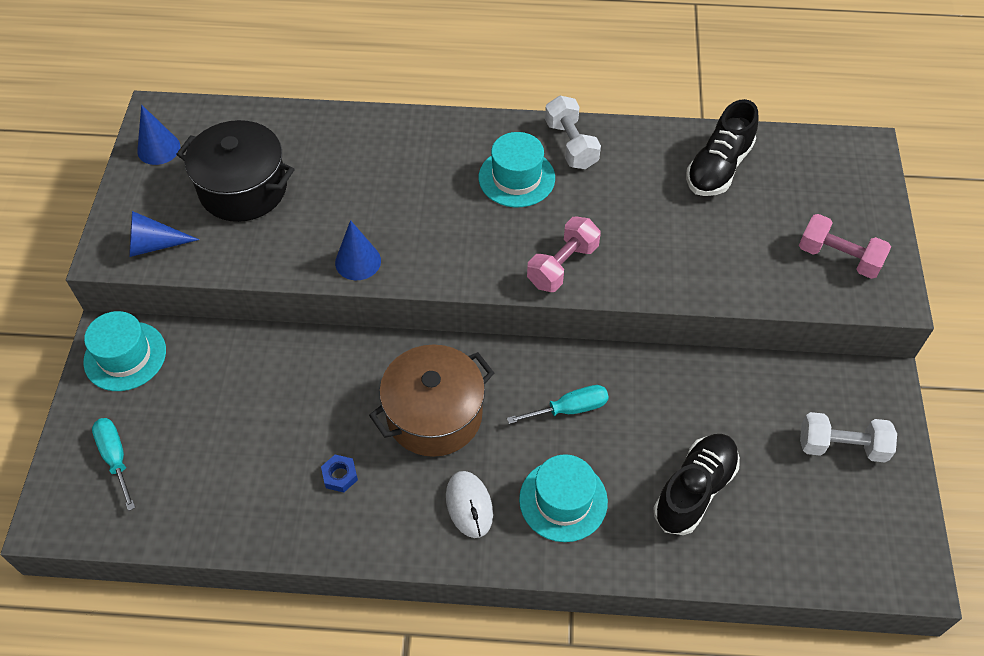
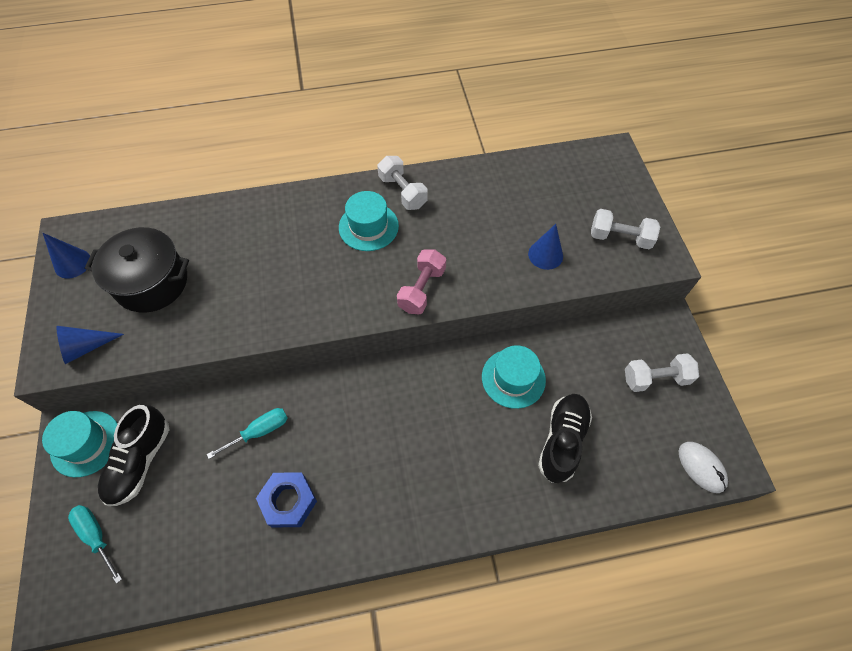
camera: 15 degrees left, 5 degrees up
(340, 475) = (288, 501): blue nut -> blue nut, size x1.87
(358, 261) = (260, 323): blue cone -> blue cone (545, 255)
(434, 415) = (351, 430): brown pot -> none
(469, 505) = (397, 499): white mouse -> white mouse (701, 467)
(563, 500) = (468, 475): turquoise hat -> turquoise hat (513, 378)
(569, 409) = (453, 399): turquoise screwdriver -> turquoise screwdriver (259, 431)
(718, 167) = (515, 187): black shoe -> black shoe (140, 461)
(838, 257) = (620, 238): pink dumbbell -> white dumbbell

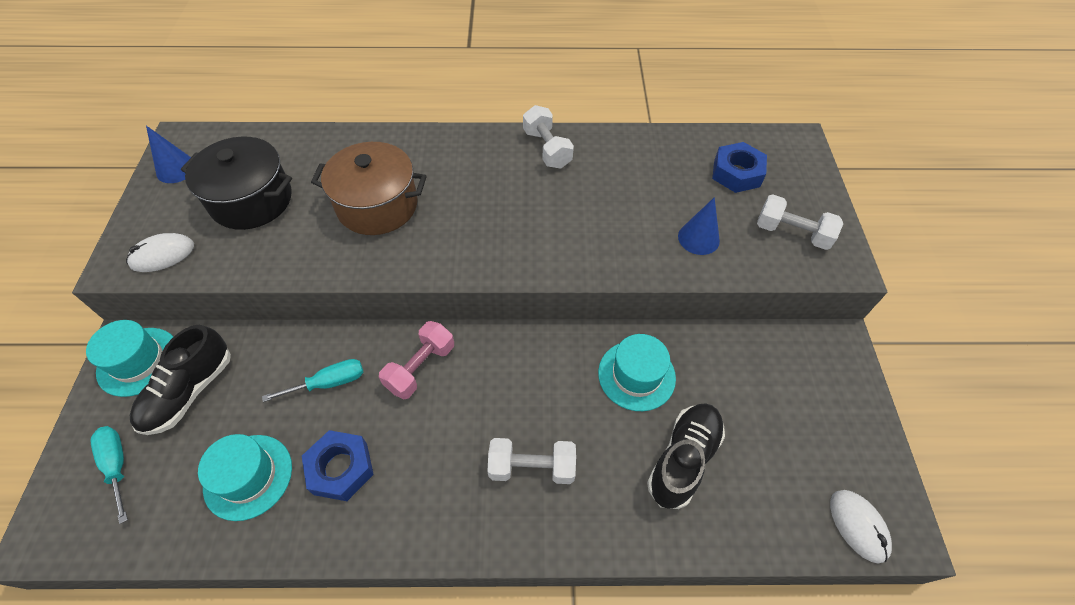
camera: 10 degrees right, 5 degrees down
(86, 347) = (162, 255): blue cone -> white mouse
(266, 269) = (377, 205): none -> brown pot
(368, 226) = (500, 179): turquoise hat -> turquoise hat (248, 476)
(422, 289) = (545, 253): pink dumbbell -> pink dumbbell (420, 367)
(567, 190) = (736, 173): none -> blue nut
(655, 378) = (813, 406): white dumbbell -> white dumbbell (532, 467)

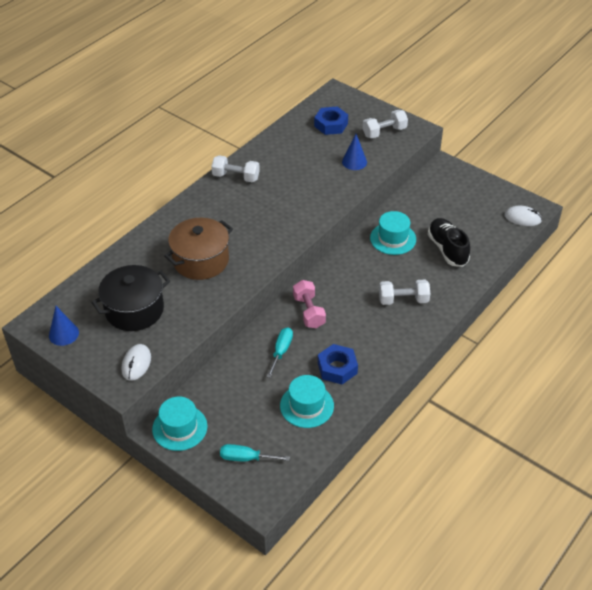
camera: 50 degrees left, 10 degrees down
(189, 391) = (226, 411): black shoe -> none
(532, 467) = (403, 300): white dumbbell -> white dumbbell turned 45 degrees clockwise

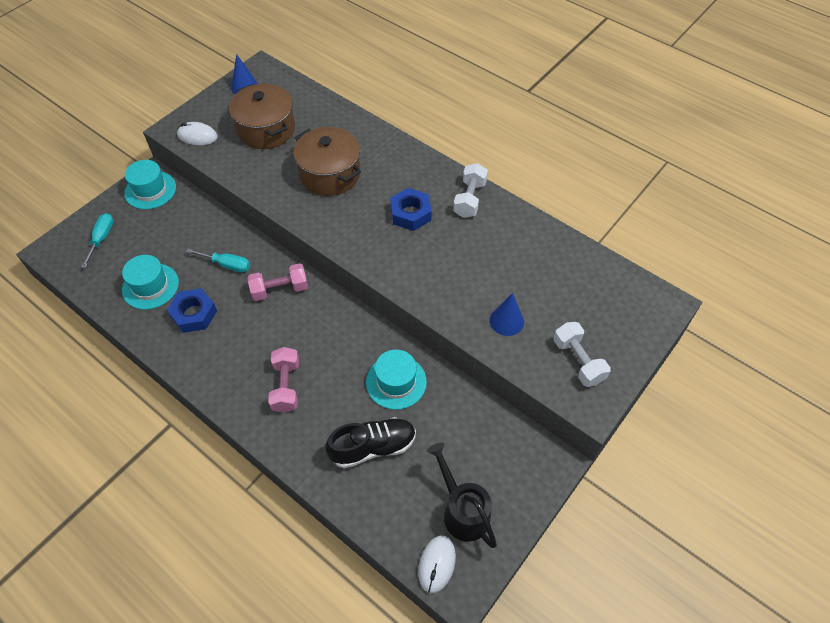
camera: 90 degrees right, 10 degrees up
(134, 310) = (266, 130): black pot -> brown pot
(331, 125) = (586, 296): blue nut -> blue nut (410, 214)
(403, 300) = (286, 386): white dumbbell -> pink dumbbell
(485, 206) = (462, 510): none -> black watering can

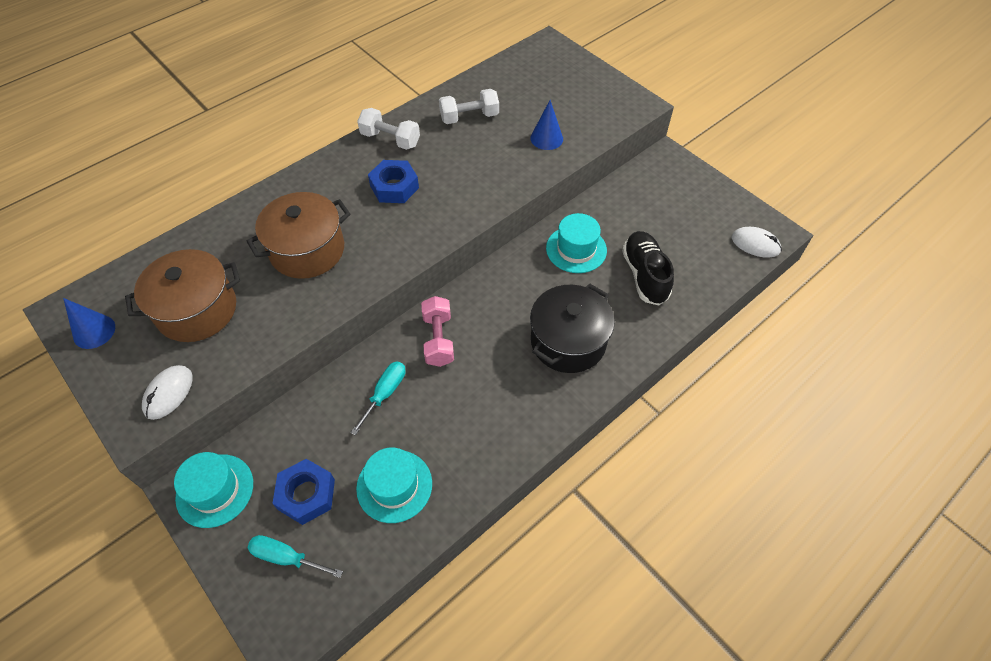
camera: 80 degrees left, 0 degrees up
(194, 314) = (452, 432): blue nut -> blue nut (306, 494)
(286, 386) = (568, 341): pink dumbbell -> black pot
(462, 510) = (708, 221): black watering can -> none
(578, 361) = (596, 103): white dumbbell -> white dumbbell (469, 117)

